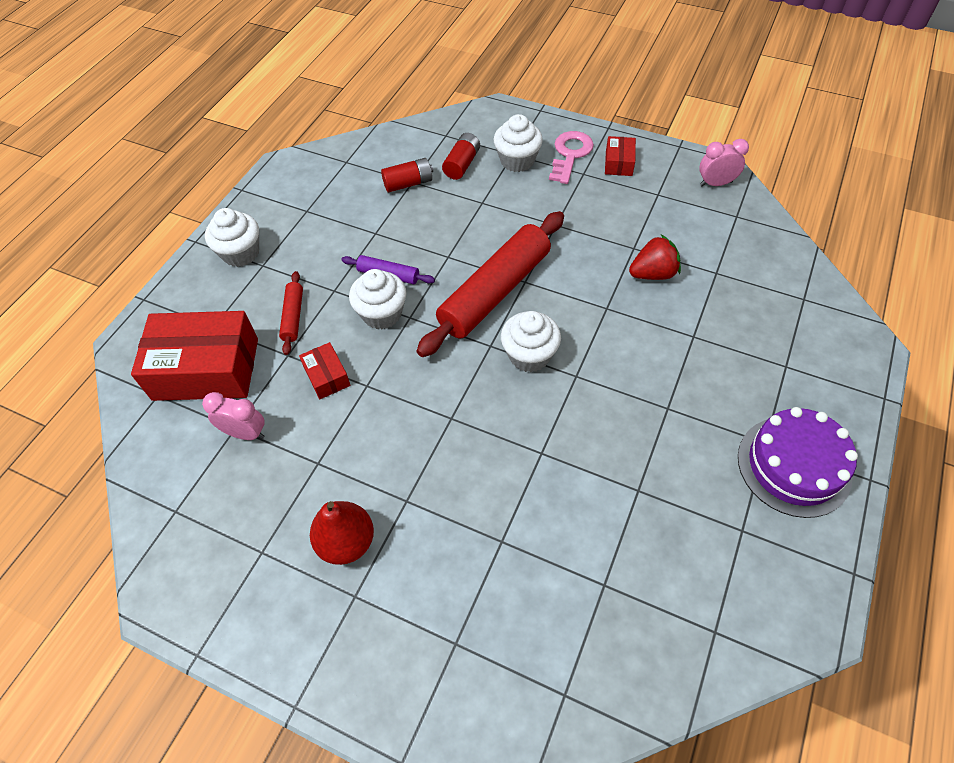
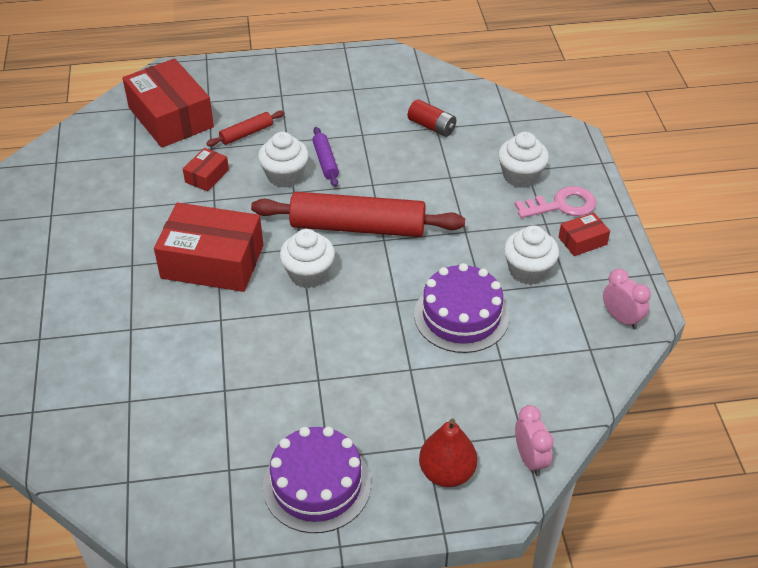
camera: 55 degrees right, 10 degrees down
(241, 253) = (283, 79): white cupcake -> white cupcake (528, 271)
(245, 433) = (133, 162): pink clock -> pink clock (530, 459)
(346, 542) = (81, 250): red pear -> red pear (446, 473)
(456, 425) = (212, 262): none -> red box
(462, 164) = (483, 146): red battery -> none
(653, 274) = (461, 316): red strawberry -> purple cake

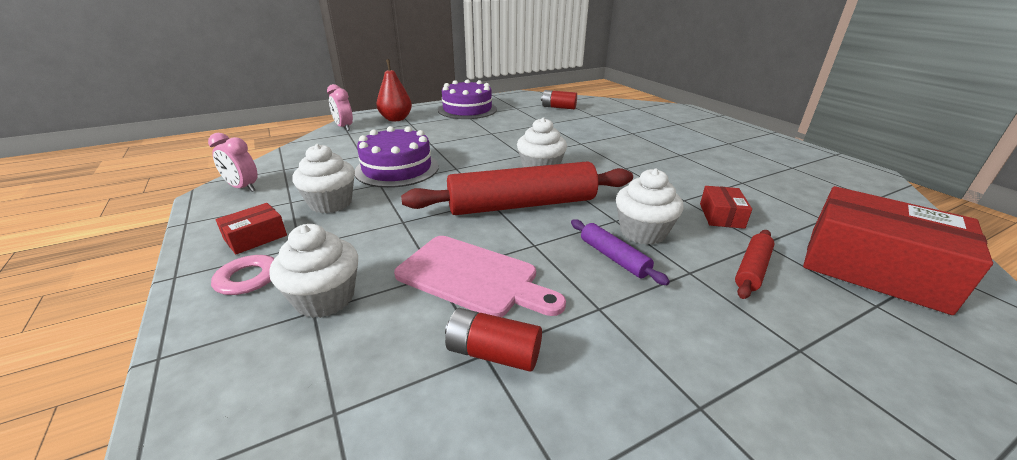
camera: 160 degrees right, 15 degrees down
(157, 450) = (558, 107): none -> red battery
(212, 262) = (624, 164): red box -> none
(426, 169) = (473, 277): none -> pink cutting board

